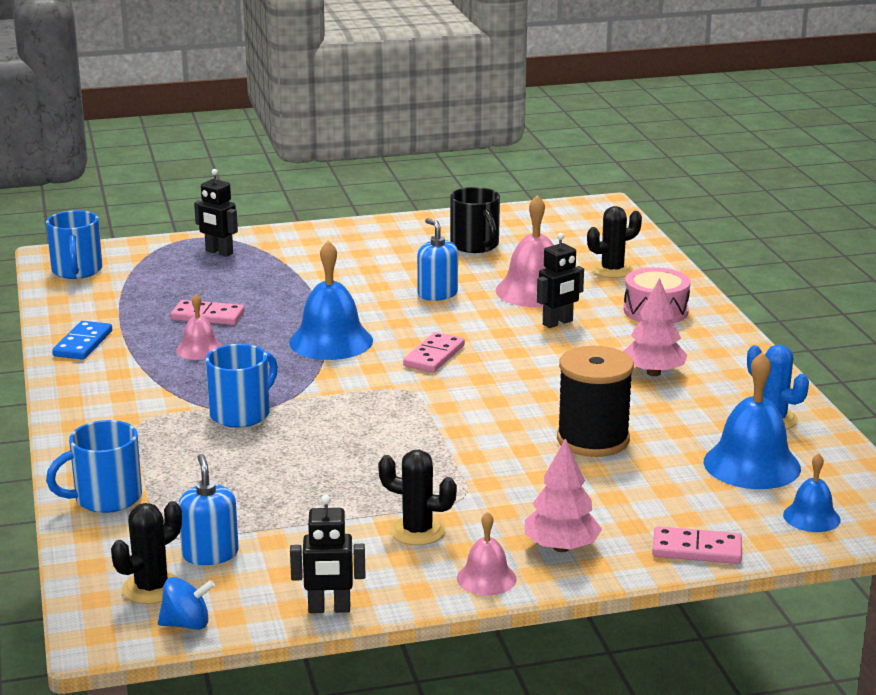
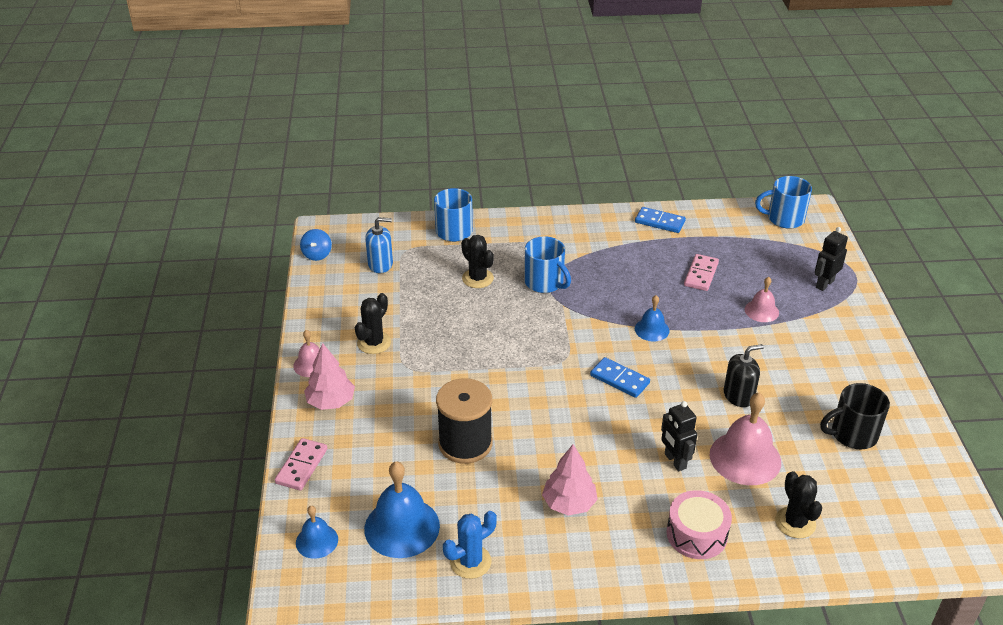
camera: 100 degrees right, 15 degrees up
(151, 588) = (355, 244): black cactus -> black cactus (477, 278)
(199, 349) = (645, 269): pink bell -> pink bell (761, 311)
(329, 609) = (308, 302): black robot -> none
(331, 341) = (652, 329): blue bell -> blue bell, size x0.55
(434, 356) = (619, 379): pink domino -> blue domino
(437, 294) = (738, 396): blue soap dispenser -> black soap dispenser

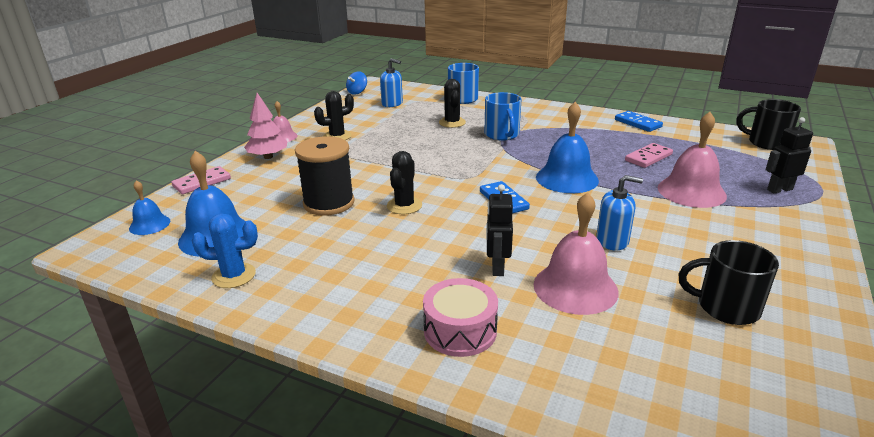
camera: 30 degrees right, 10 degrees down
(569, 503) = (364, 265): pink tree -> none
(652, 329) = (567, 178): blue bell -> blue bell, size x1.80
(738, 396) = (612, 240): black soap dispenser -> blue soap dispenser
(761, 311) = (691, 191): pink bell -> pink bell, size x1.80
(784, 219) = (766, 143): blue mug -> black mug
(795, 522) = (584, 361): black cactus -> black cactus (404, 206)

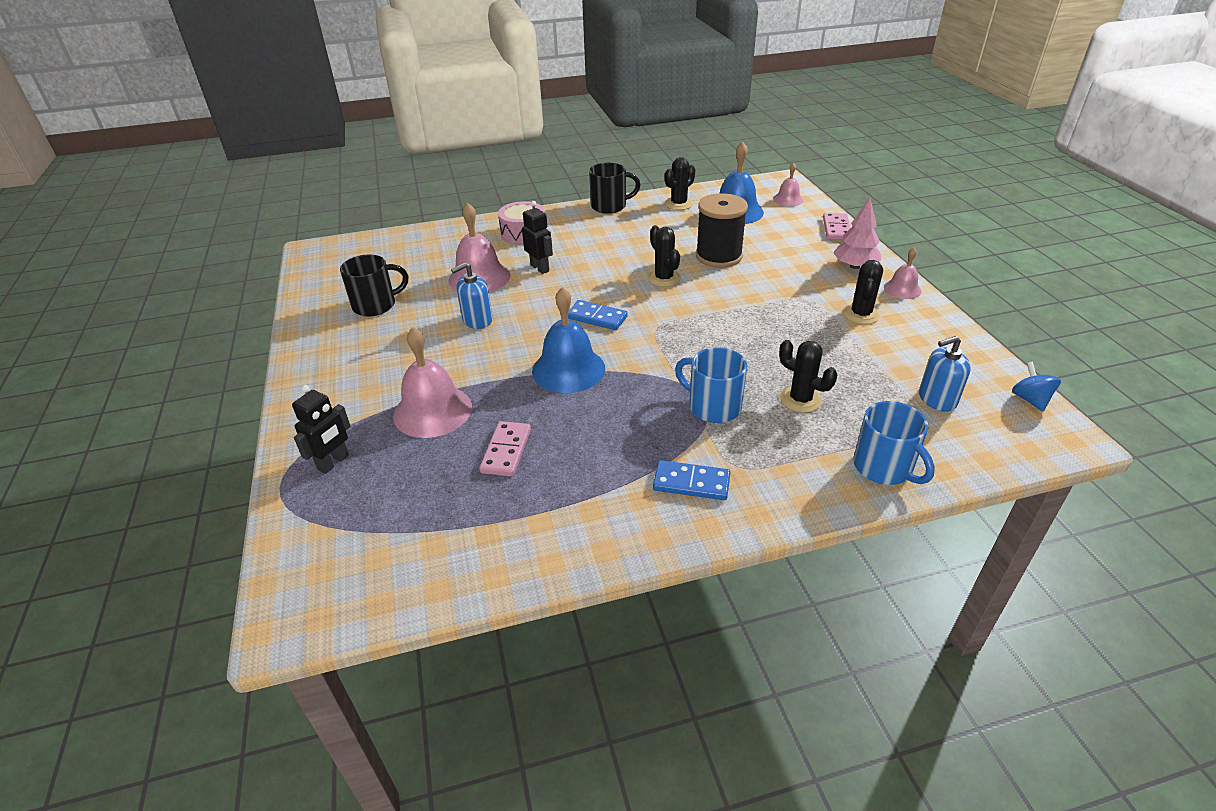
camera: 140 degrees right, 10 degrees up
(149, 224) = (788, 199): blue bell -> pink bell
(234, 276) = (679, 204): blue cactus -> black cactus
(637, 123) = (570, 540): blue domino -> blue domino (691, 483)
(766, 143) = (350, 586): black mug -> black mug (610, 206)

